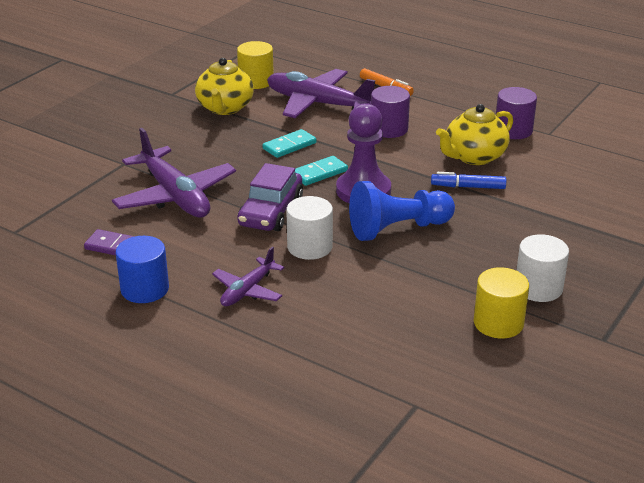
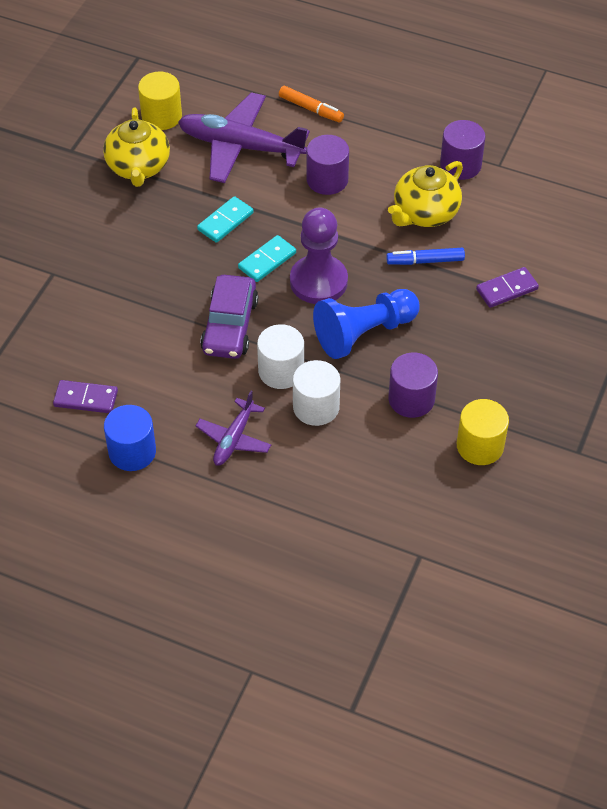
camera: 10 degrees left, 20 degrees up
(175, 196) = (124, 316): purple plane -> none
(434, 280) = (411, 399): none -> purple cylinder
(538, 288) = (512, 395): white cylinder -> white cylinder (316, 407)
(544, 213) = (507, 289): none -> purple domino

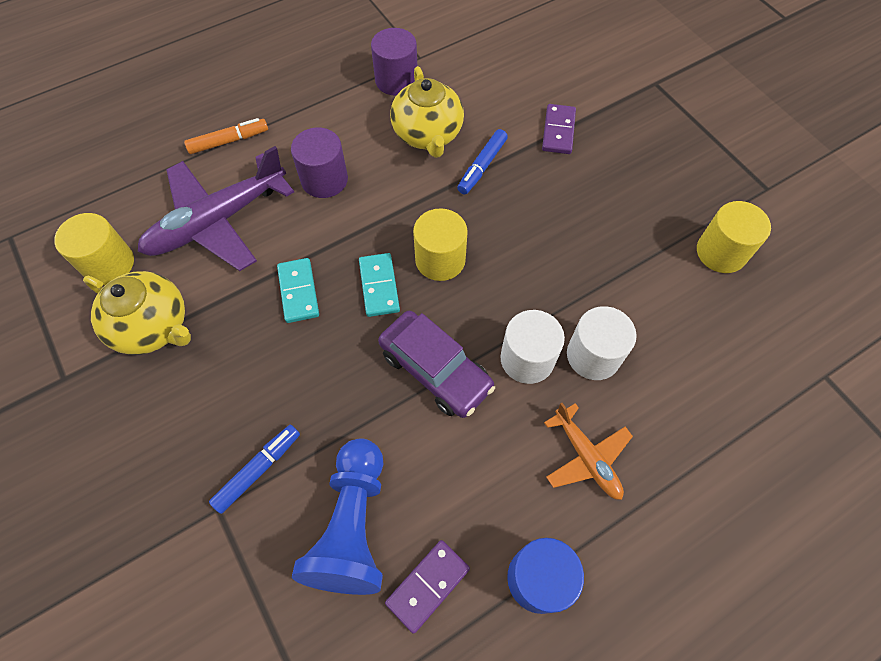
camera: 55 degrees left, 10 degrees up
(90, 277) = (258, 470): none -> blue marker
(234, 439) = (586, 457): purple plane -> orange plane
(318, 281) = (440, 260): purple pawn -> yellow cylinder
(364, 333) = (530, 261): blue pawn -> blue pawn (352, 525)
(411, 399) = (634, 271): purple cylinder -> none

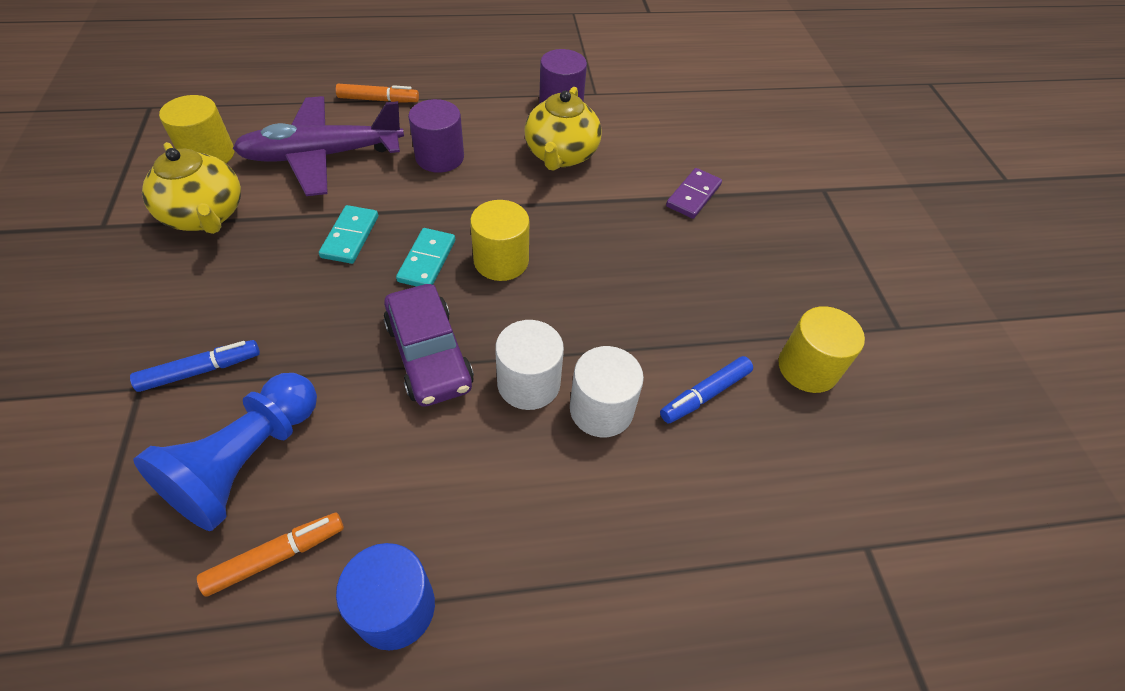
camera: 20 degrees right, 10 degrees down
(428, 586) = (277, 556): purple domino -> orange marker
(482, 166) = (596, 198): blue marker -> blue marker (704, 394)
(586, 457) = (529, 507): orange plane -> none

